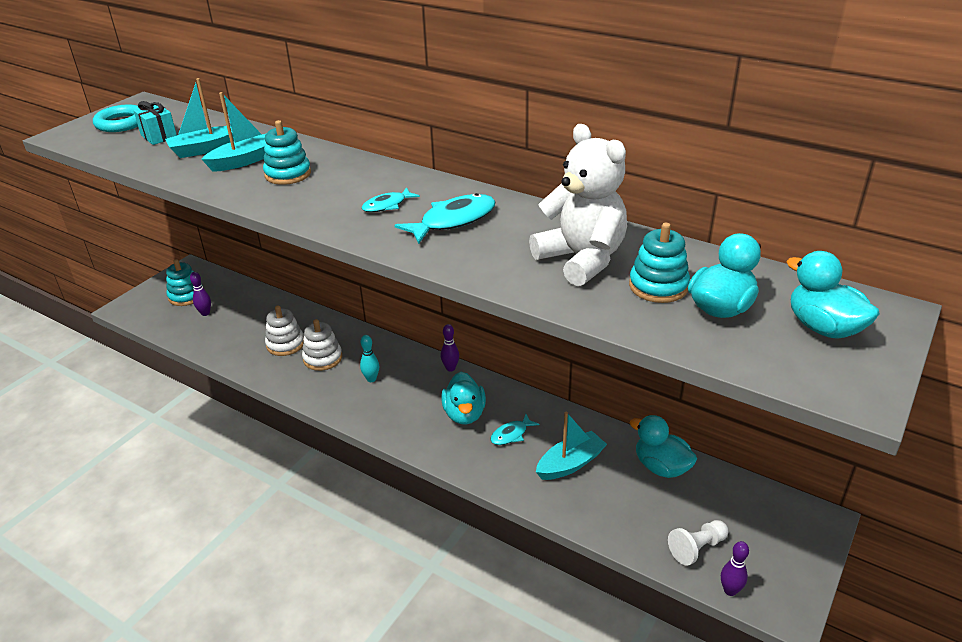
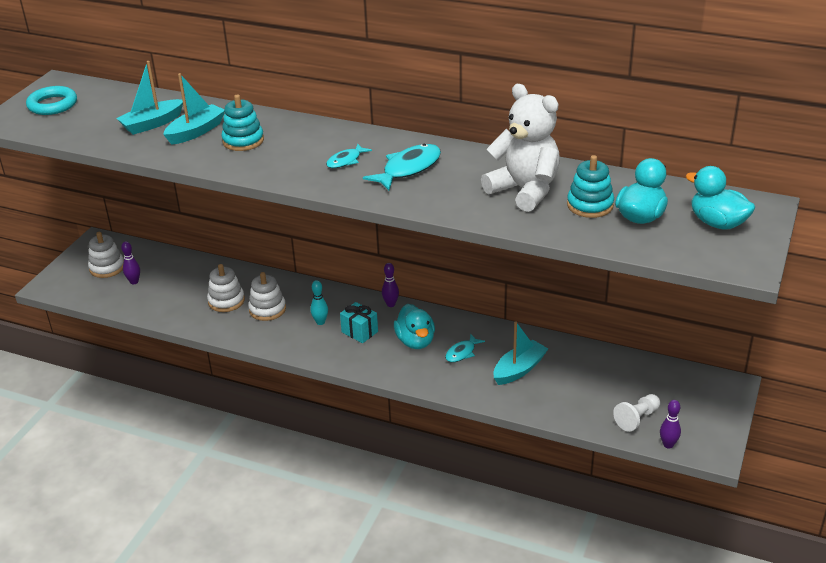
camera: 10 degrees left, 0 degrees up
(159, 136) = (99, 115): turquoise gift -> turquoise gift (359, 332)
(186, 296) = (107, 267): turquoise stacking toy -> white stacking toy
(661, 467) = (596, 362): turquoise duck -> none

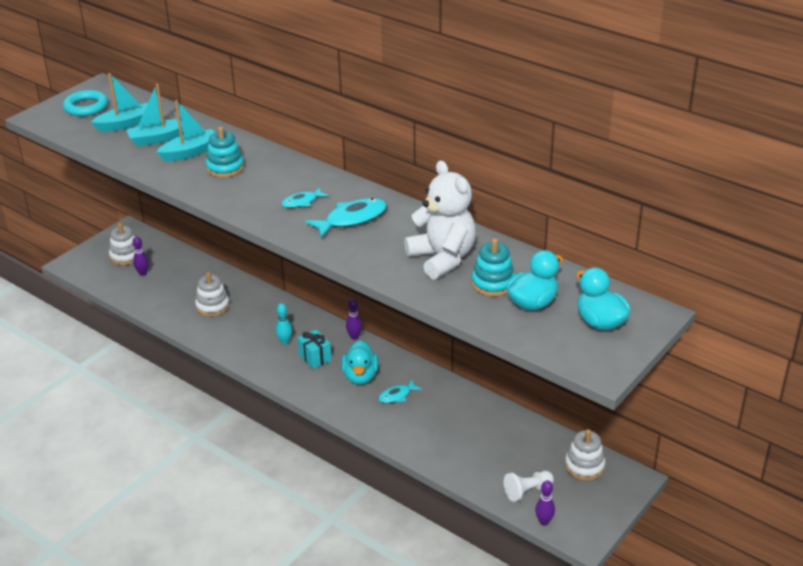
camera: 15 degrees right, 0 degrees up
(267, 309) = (244, 321): white stacking toy -> white stacking toy (584, 466)
(519, 369) = (441, 422): turquoise boat -> turquoise boat (125, 124)

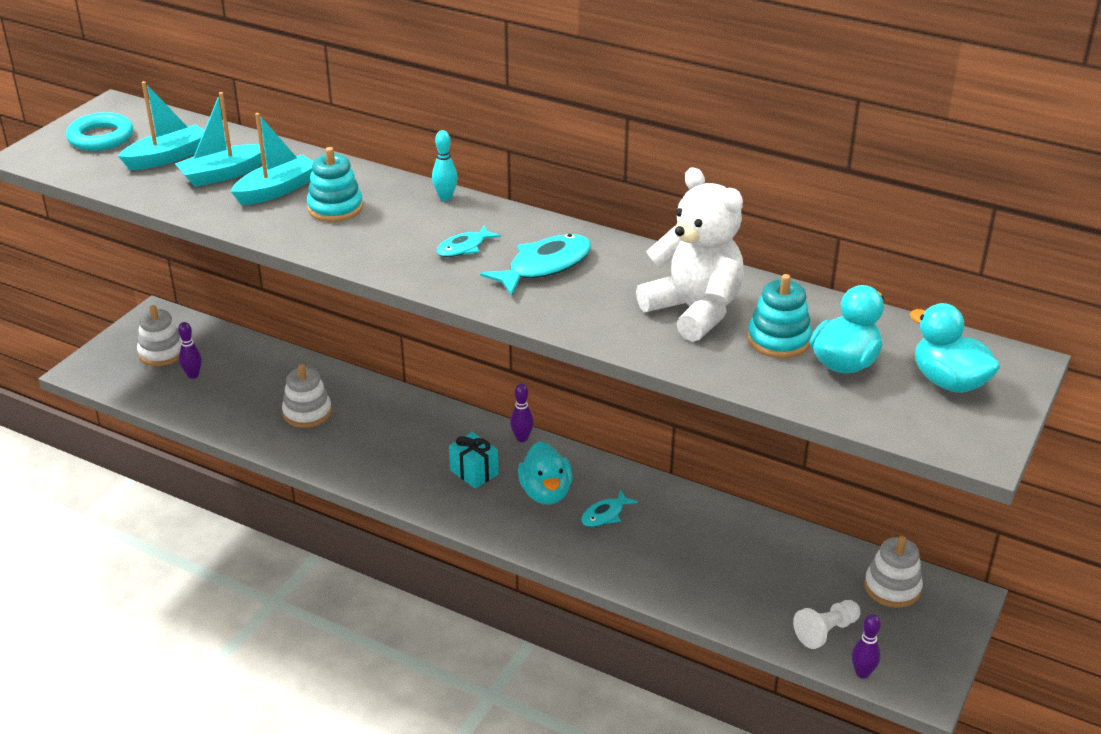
camera: 10 degrees left, 0 degrees up
(285, 342) = (425, 454): turquoise bowling pin -> turquoise bowling pin (445, 197)

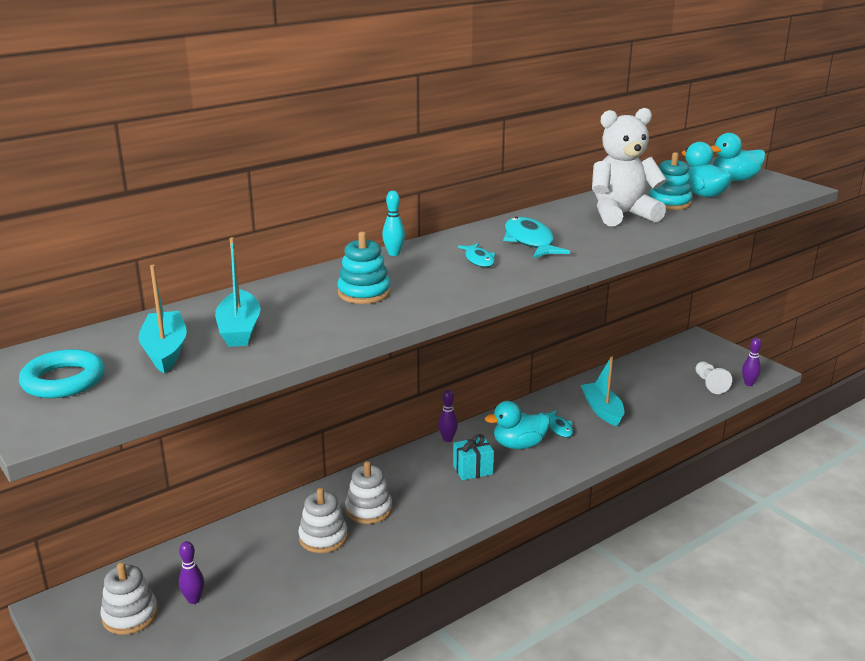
camera: 65 degrees left, 10 degrees down
(277, 190) = (302, 311): turquoise boat -> turquoise boat (602, 410)
(546, 493) = (519, 445): turquoise duck -> turquoise duck turned 150 degrees clockwise
(892, 587) = (681, 354): white stacking toy -> white stacking toy (369, 509)

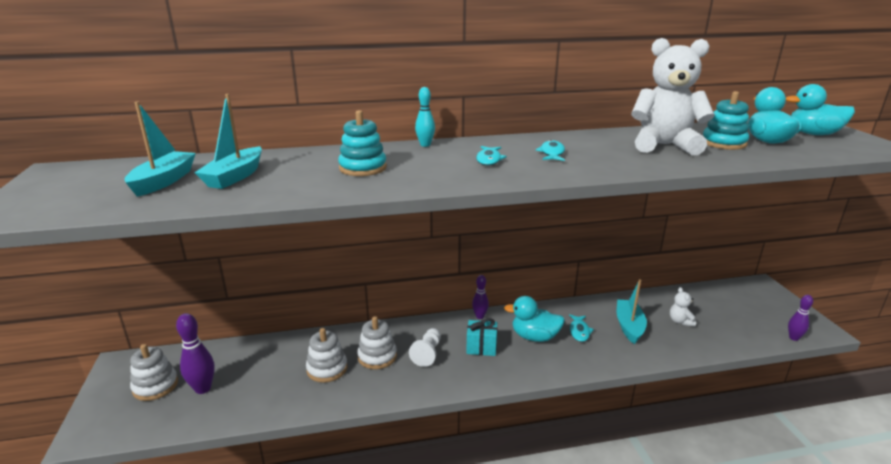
camera: 25 degrees right, 0 degrees up
(63, 380) = (71, 187): turquoise ring -> none
(194, 599) = (203, 388): purple bowling pin -> purple bowling pin, size x1.56
(530, 242) = (552, 153): turquoise fish -> turquoise fish, size x0.59
(646, 393) = (680, 321): none -> white teddy bear
(710, 384) = (751, 328): white pawn -> white pawn (427, 353)

